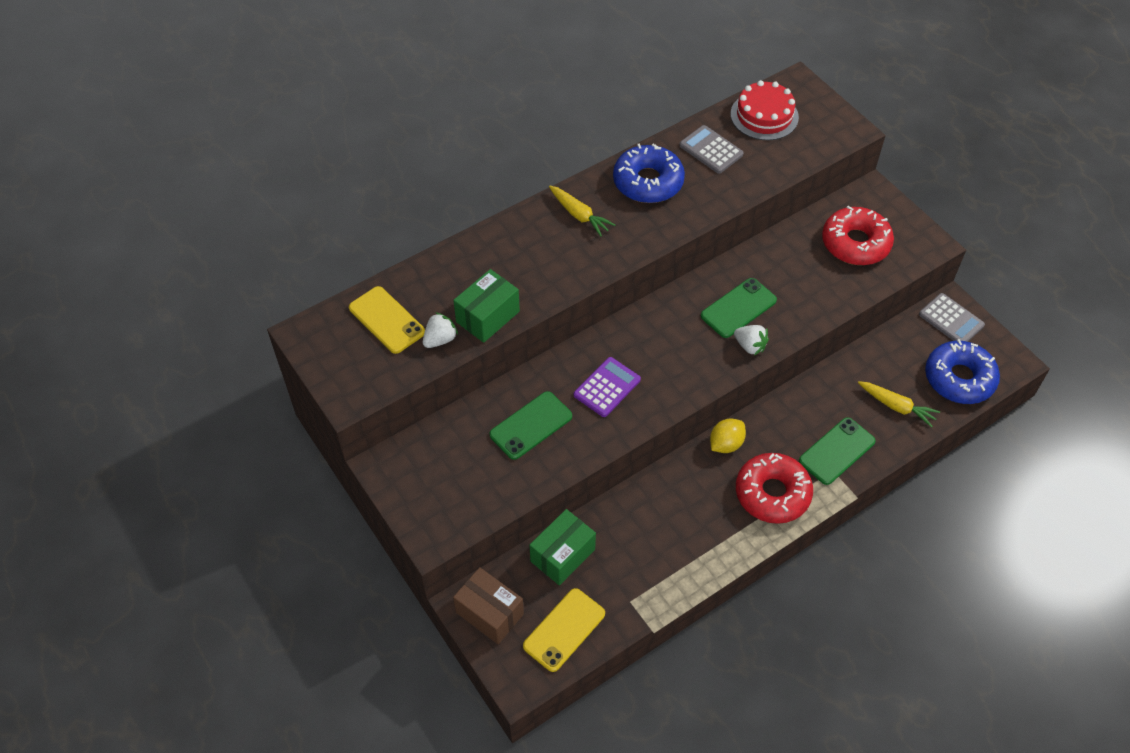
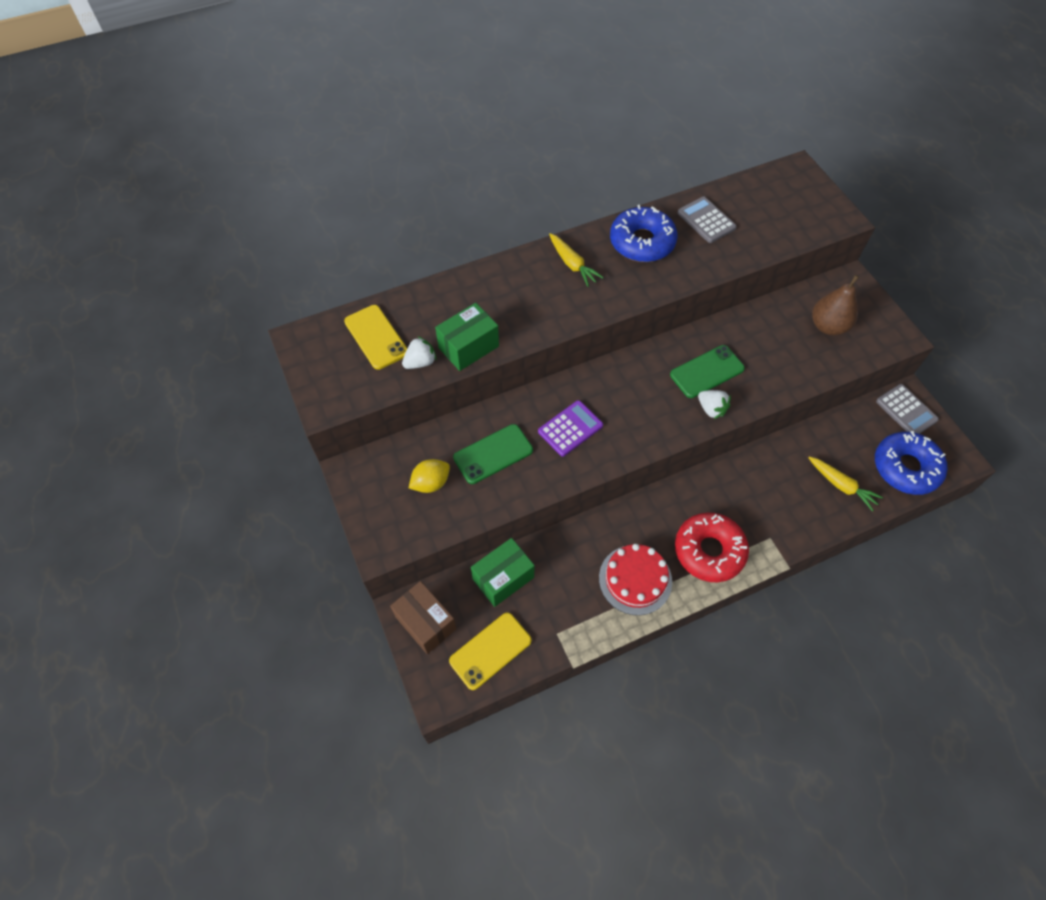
camera: 10 degrees right, 5 degrees up
(726, 444) = (673, 496): yellow lemon -> yellow lemon (431, 483)
(764, 116) = (762, 195): red cake -> red cake (635, 579)
(837, 451) = (777, 520): green phone -> none
(855, 243) = (828, 326): red donut -> brown pear

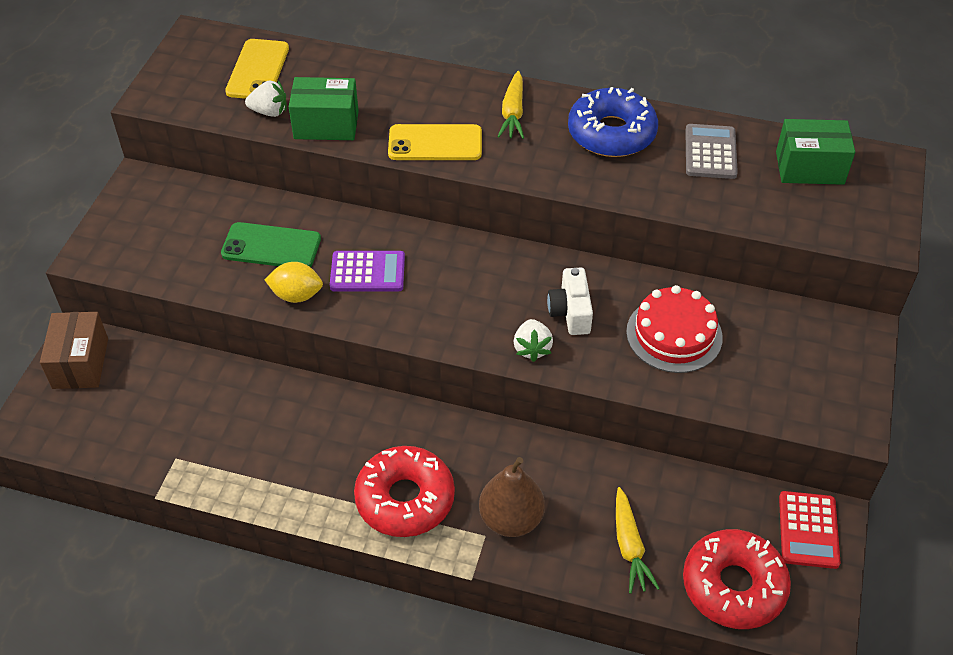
camera: 40 degrees right, 10 degrees down
(431, 483) = (190, 234): yellow lemon -> yellow lemon (296, 295)
(490, 650) = (104, 427): yellow phone -> yellow phone (435, 143)
(503, 578) = (185, 377): green box -> green box (809, 168)
(635, 579) = (301, 468): red cake -> red cake (674, 334)
(707, 372) = (570, 312): green phone -> white camera
(828, 326) = (771, 357): brown pear -> brown pear (511, 519)
(906, 410) = (808, 530): grey calculator -> red calculator
(906, 468) = (733, 586): blue donut -> red donut

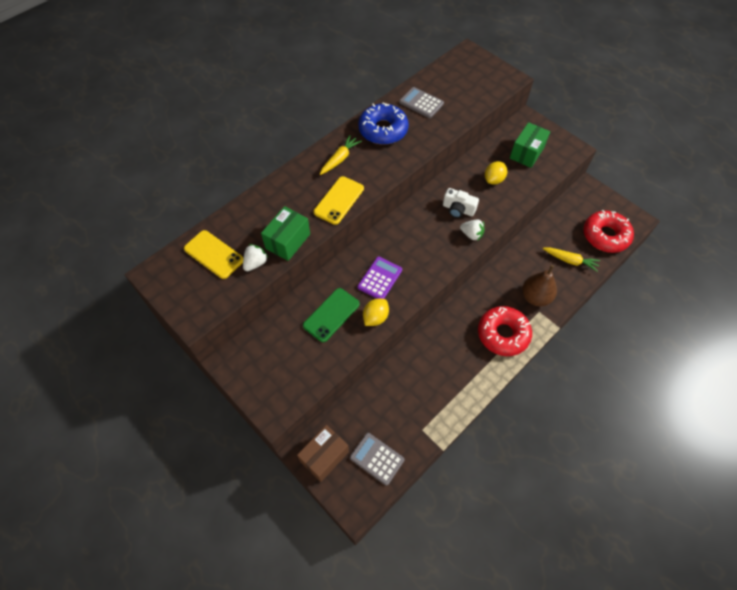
camera: 60 degrees left, 10 degrees up
(80, 363) = (324, 456): brown box -> brown box turned 75 degrees counterclockwise
(104, 423) = (377, 458): none -> grey calculator
(513, 112) = (340, 159): yellow carrot -> yellow carrot turned 90 degrees counterclockwise
(674, 334) = (493, 180): red cake -> yellow lemon
(808, 530) = (590, 198): red calculator -> none
(809, 168) = (454, 77): green box -> green box (527, 153)

